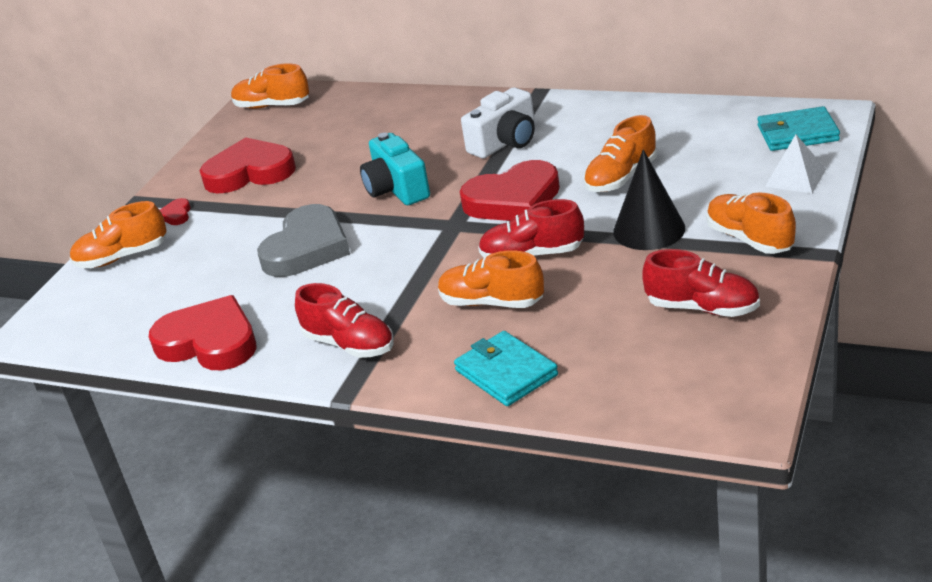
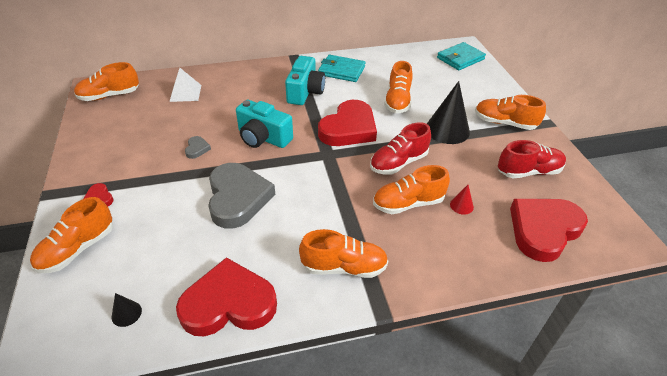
camera: 40 degrees left, 10 degrees up
(119, 323) = (126, 313): none -> black cone
(249, 172) = (135, 149): red heart -> red heart (543, 230)
(312, 186) = (197, 149): none -> grey heart
(349, 344) = (344, 267): red shoe -> orange shoe
(505, 142) = (305, 92): white camera -> turquoise camera
(506, 373) = (470, 253): turquoise wallet -> turquoise wallet (341, 71)
(556, 322) = (461, 205): none -> red cone
(795, 177) = (486, 83): white pyramid -> white pyramid (185, 93)

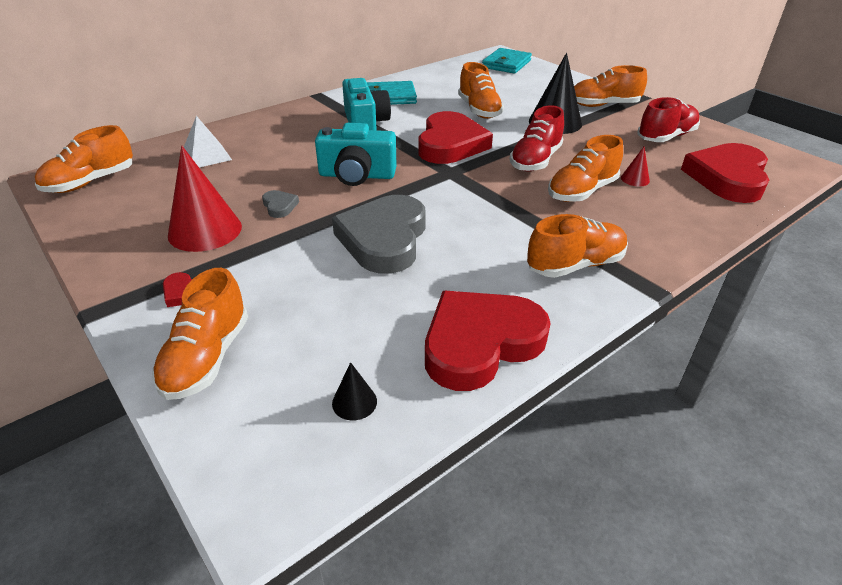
camera: 25 degrees left, 5 degrees down
(142, 154) = (205, 230): none -> red cone
(237, 198) = (384, 239): grey heart -> grey heart turned 135 degrees counterclockwise

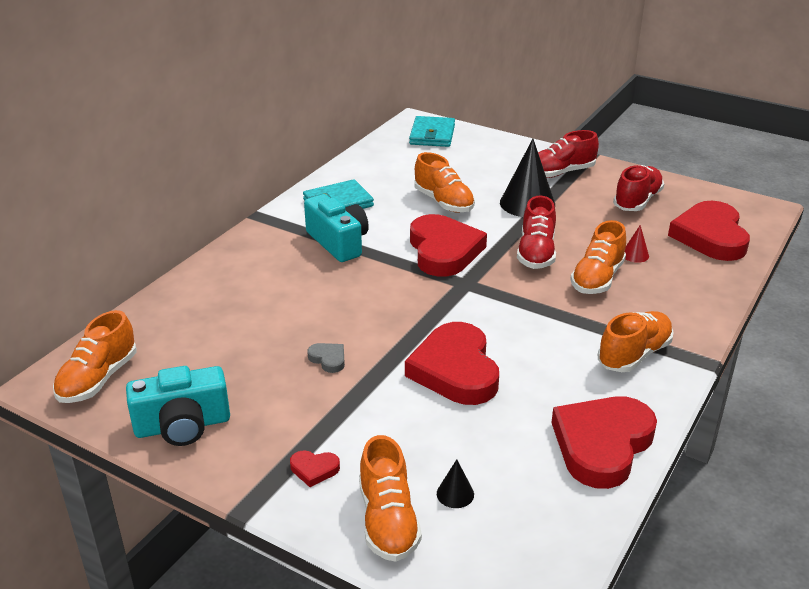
camera: 20 degrees left, 5 degrees down
(205, 230) = (276, 403): red cone -> none
(206, 156) = (199, 319): white pyramid -> none
(354, 402) = (538, 520): black cone -> black cone (455, 494)
(357, 175) = (378, 307): turquoise camera -> turquoise camera (183, 426)
(384, 239) = (455, 370): grey heart -> red heart
(603, 105) = (560, 173): orange shoe -> red shoe

